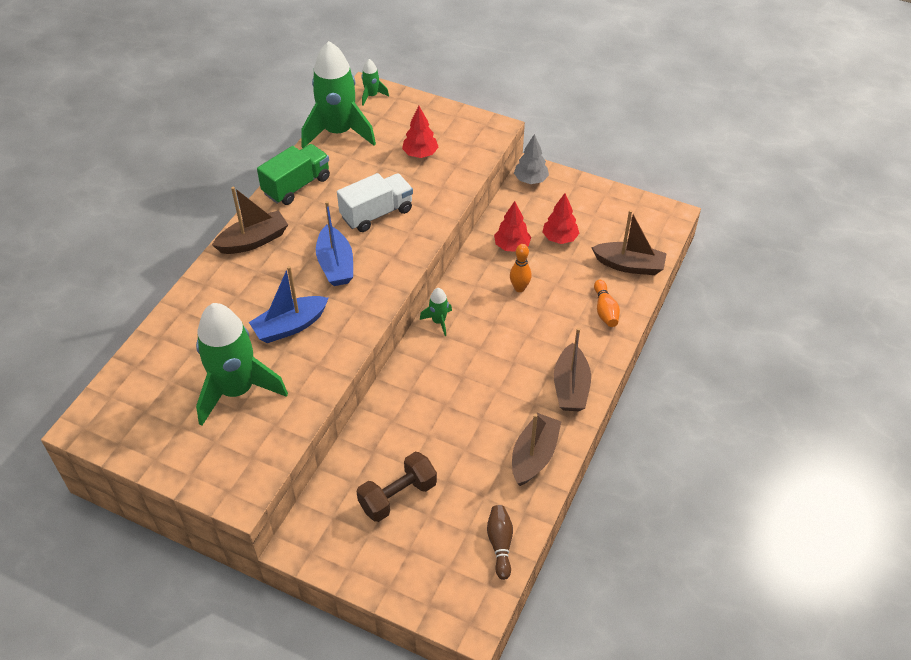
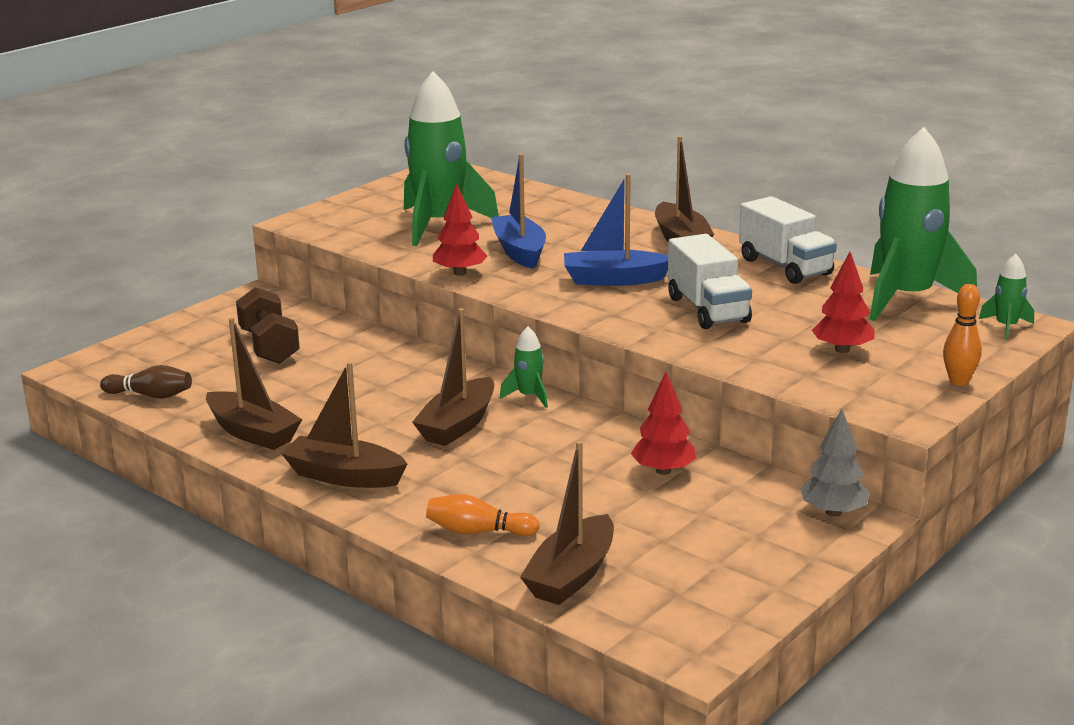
camera: 105 degrees right, 25 degrees down
(297, 186) = (785, 267): green truck -> white truck
(488, 348) = (458, 425): none -> brown boat
(519, 288) = (565, 464): orange bowling pin -> orange bowling pin (958, 381)
(560, 238) = (667, 517): red tree -> red tree (460, 273)

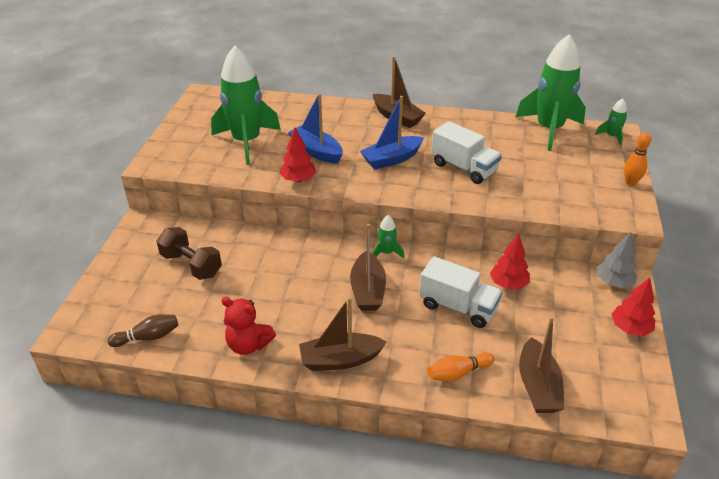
camera: 30 degrees left, 15 degrees up
(252, 433) = (248, 345): brown boat -> red teddy bear
(785, 267) = (469, 123): white truck -> white truck (458, 307)
(842, 350) = (557, 177): red tree -> red tree (630, 328)

